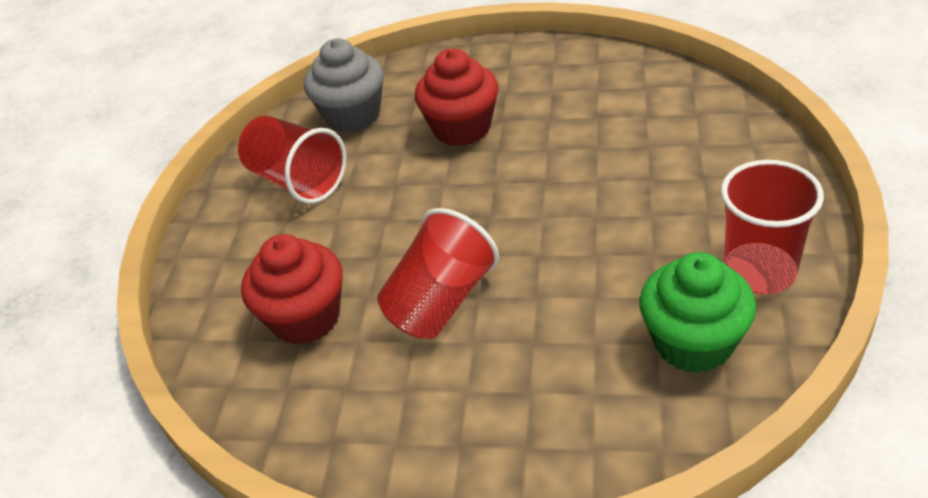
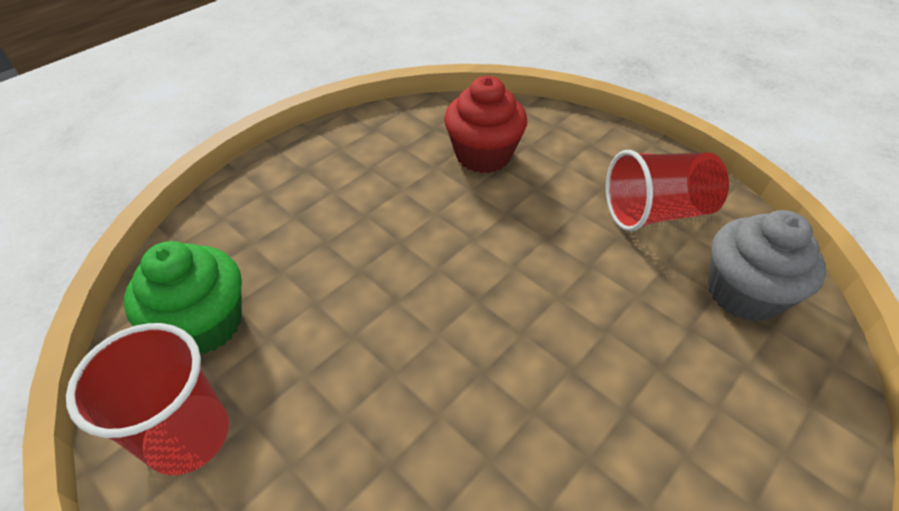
camera: 120 degrees right, 5 degrees up
(441, 301) = (419, 219): red cup -> none
(462, 128) = (640, 364): red cupcake -> none

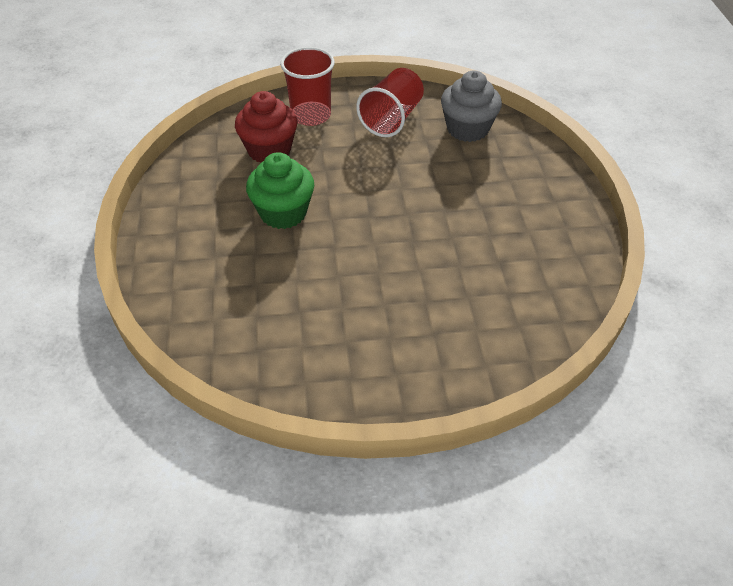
camera: 50 degrees left, 0 degrees up
(188, 435) = (329, 371): red cup -> red cup (311, 115)
(204, 324) = (257, 334): green cupcake -> green cupcake (283, 213)

